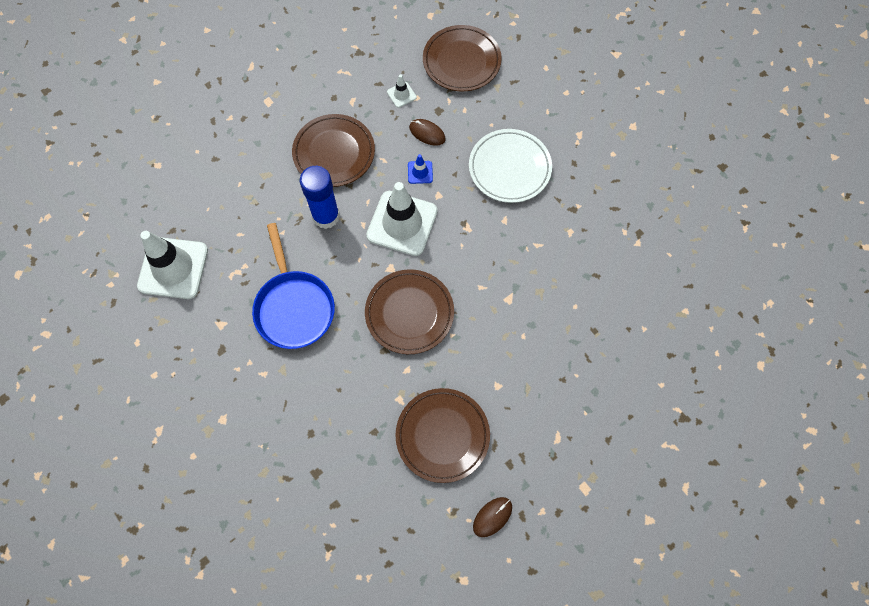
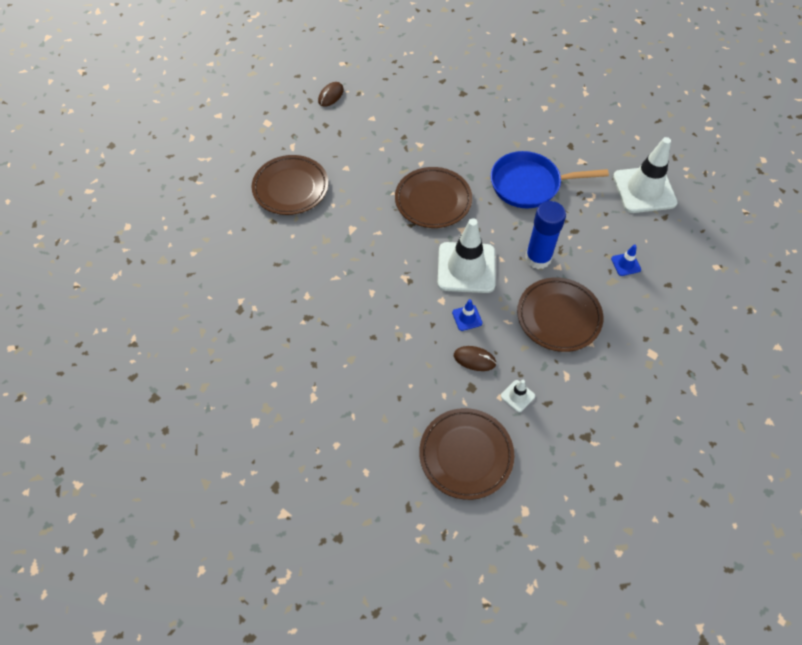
camera: 165 degrees right, 10 degrees down
(243, 189) = (625, 264): none -> blue traffic cone
(294, 307) = (529, 184): blue pan -> blue pan turned 60 degrees counterclockwise
(442, 436) = (379, 130): brown plate -> brown plate (290, 188)
(509, 168) = (379, 343): white plate -> none

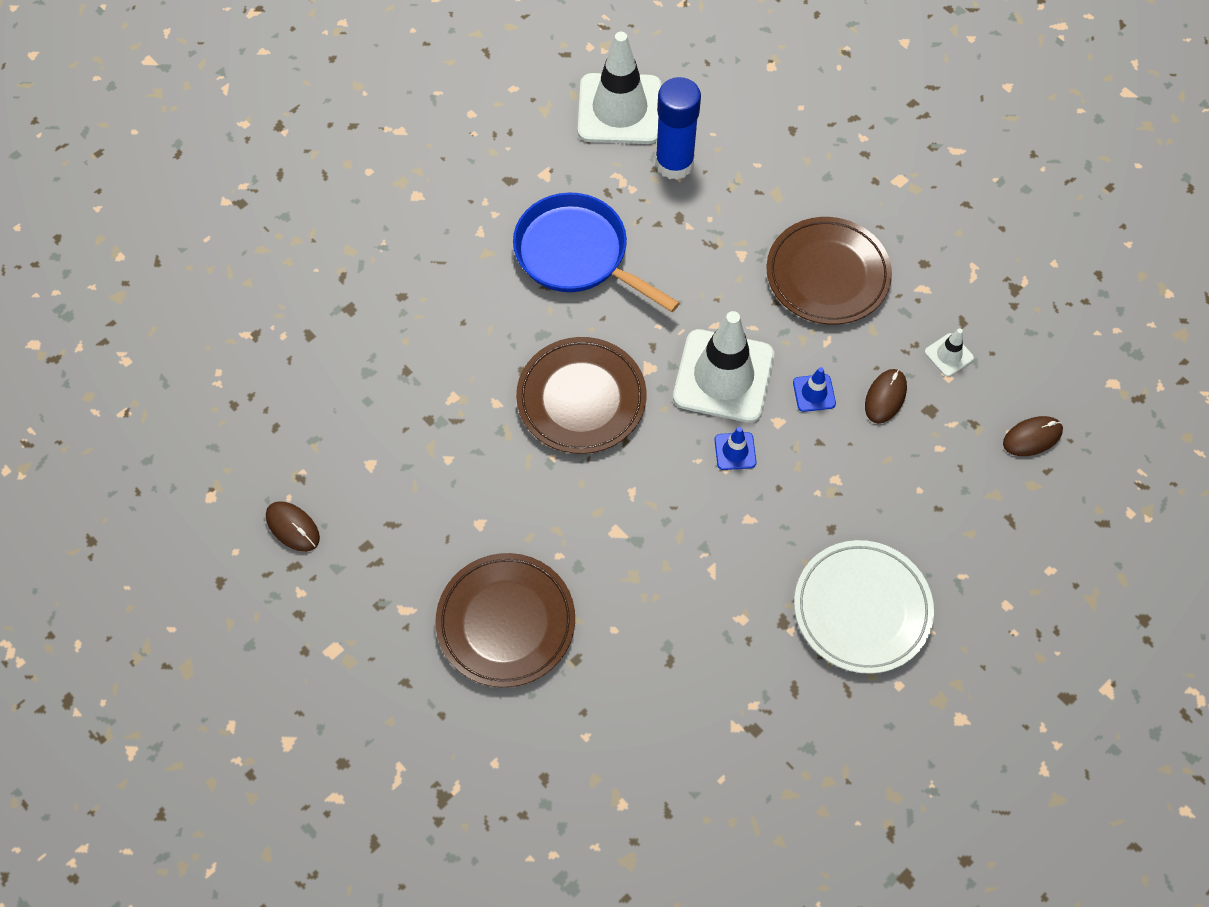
camera: 80 degrees left, 5 degrees up
(321, 359) = (862, 609): none -> white plate
(466, 455) = (1032, 437): brown plate -> brown mouse
(529, 184) = (577, 254): blue pan -> blue pan turned 120 degrees clockwise
(538, 258) = (721, 276): blue glue stick -> blue glue stick (674, 163)
(625, 264) = (750, 170): blue traffic cone -> blue traffic cone (735, 451)

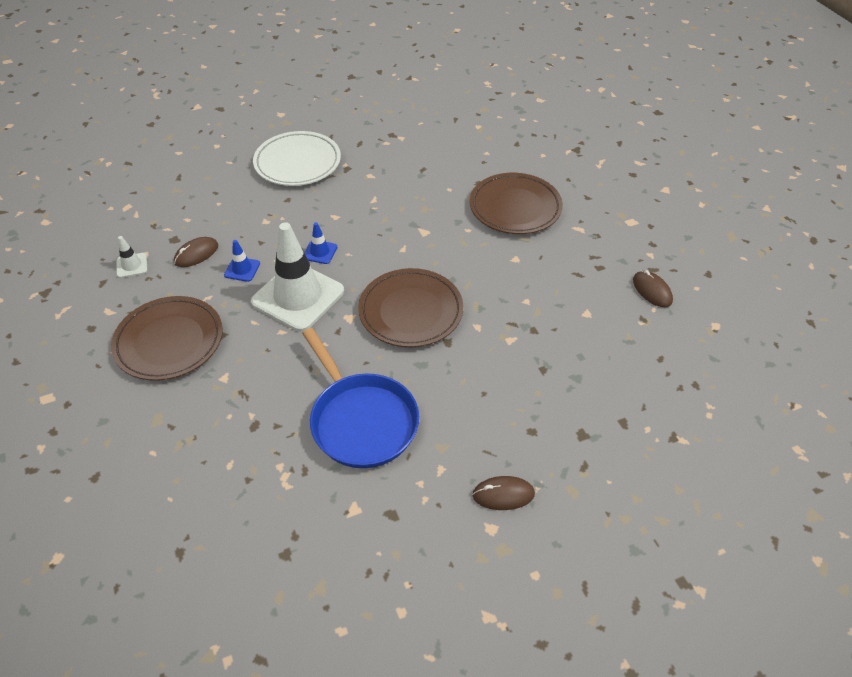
camera: 160 degrees left, 15 degrees down
(619, 109) = (242, 559): white traffic cone -> none
(674, 163) = (226, 479): blue glue stick -> none
(1032, 437) = (125, 209): brown mouse -> brown mouse (503, 494)

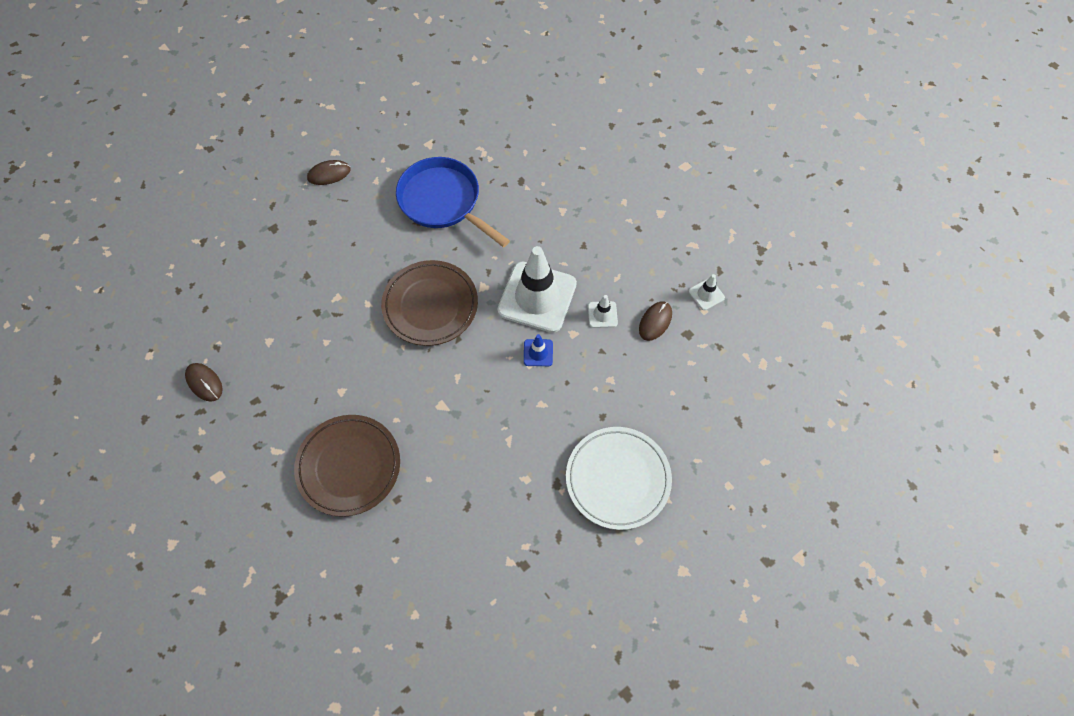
camera: 165 degrees right, 15 degrees up
(169, 341) = (623, 229): brown plate -> none
(242, 269) = (602, 314): blue traffic cone -> white traffic cone

